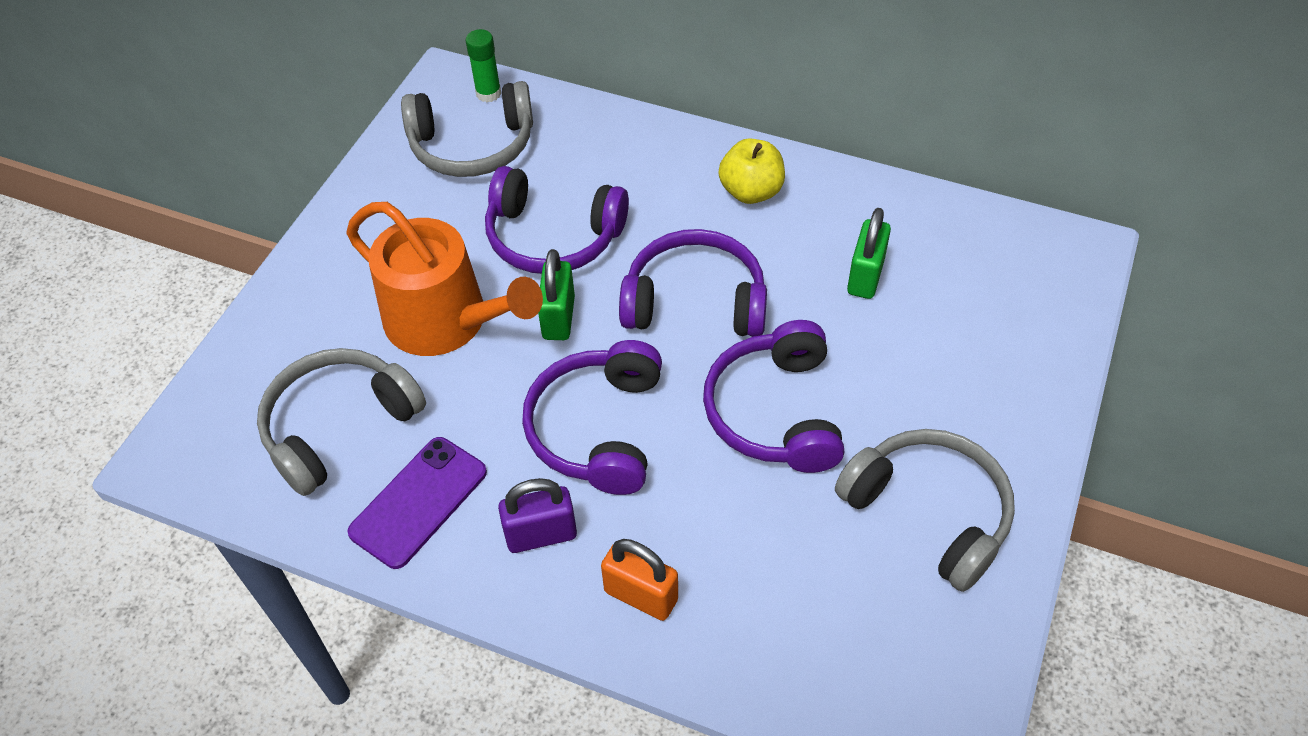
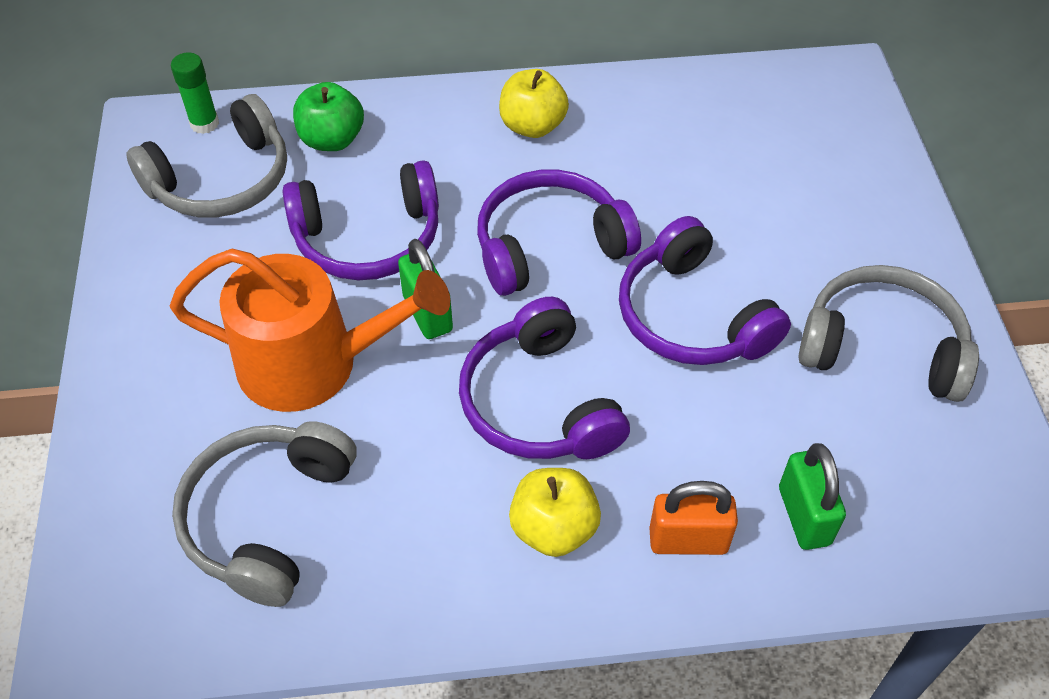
camera: 30 degrees left, 0 degrees up
(419, 502) = (407, 555): purple phone -> none
(541, 534) = (553, 528): purple padlock -> yellow apple
(577, 143) = (332, 140): none -> green apple
(865, 276) = (687, 164): green padlock -> green padlock (804, 516)

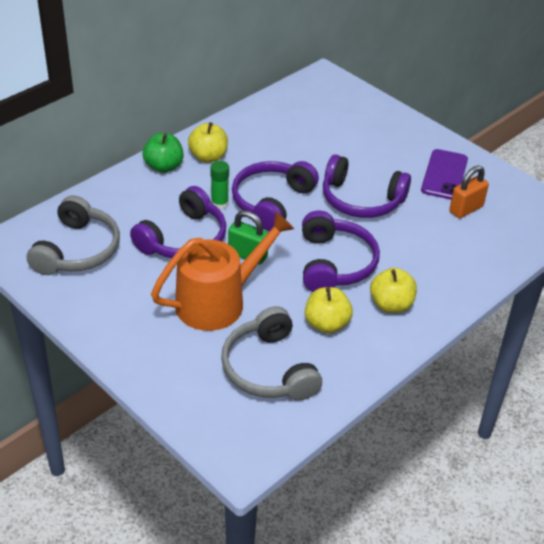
camera: 40 degrees left, 10 degrees down
(204, 124) = (35, 230): green glue stick -> green glue stick (219, 204)
(332, 140) = (114, 206): green apple -> green apple (164, 166)
(422, 498) = (326, 324): none -> yellow apple
(539, 403) = (335, 263): purple headphones -> purple headphones turned 120 degrees counterclockwise
(688, 540) = (445, 280): orange padlock -> orange padlock (466, 209)
(804, 516) = (476, 248): green padlock -> none
(882, 347) = (444, 175): grey headphones -> purple phone

